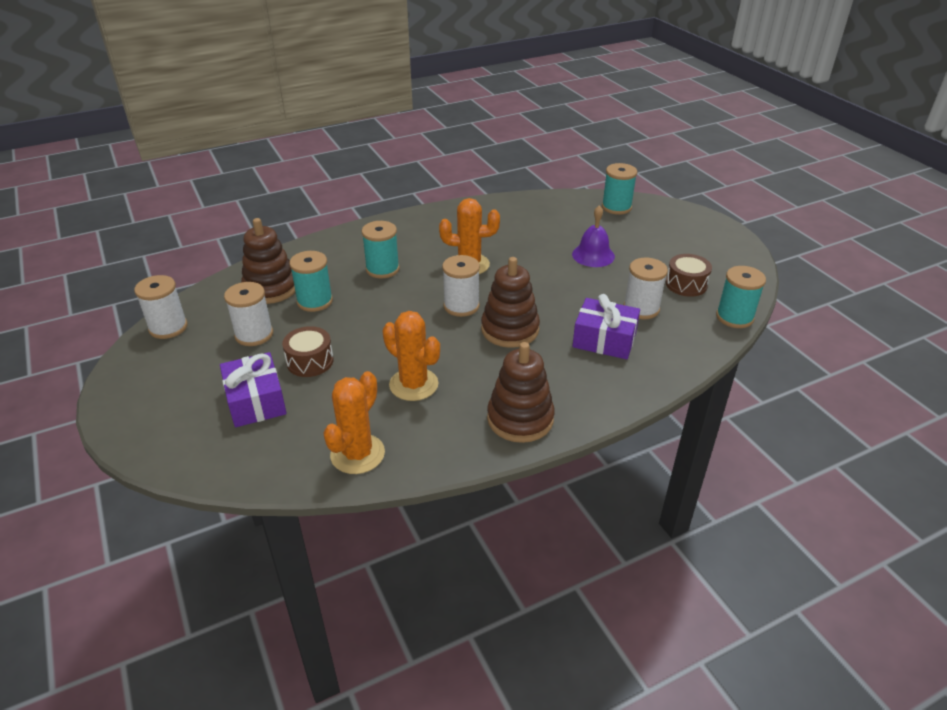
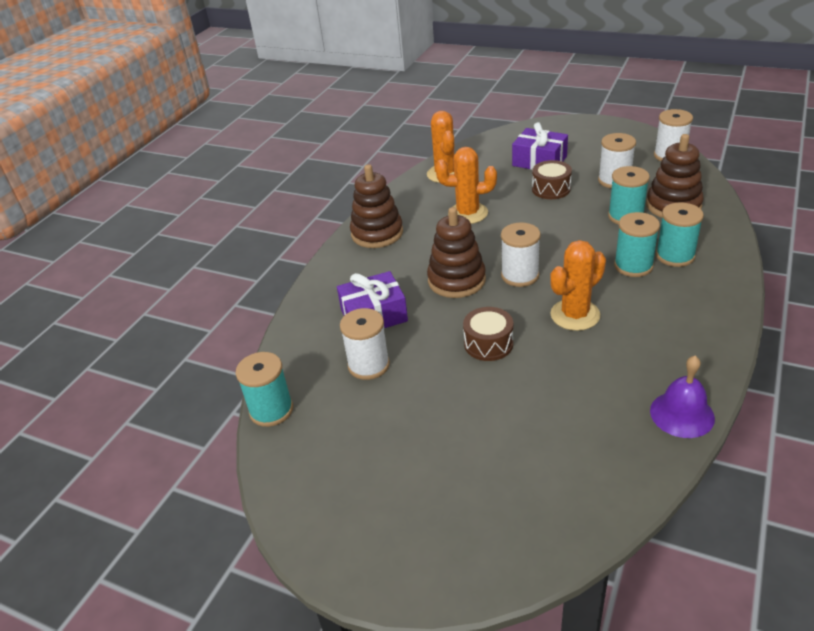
camera: 145 degrees right, 0 degrees up
(593, 255) = (479, 405): purple bell -> purple bell (682, 414)
(616, 207) = (543, 520): turquoise spool -> turquoise spool (675, 256)
(686, 284) = (346, 426): brown drum -> brown drum (488, 344)

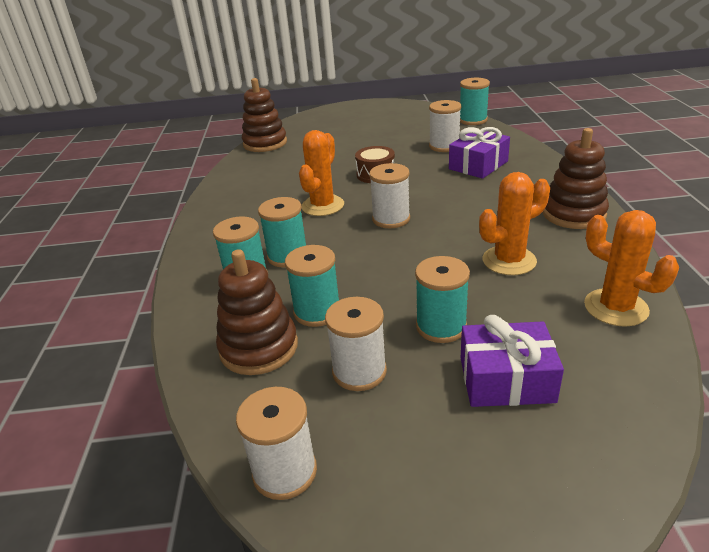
camera: 150 degrees right, 5 degrees down
(456, 280) = (443, 201): brown stacking toy -> brown stacking toy (265, 143)
(551, 189) = (441, 326): brown drum -> turquoise spool
(682, 414) = (228, 179): purple bell -> none

